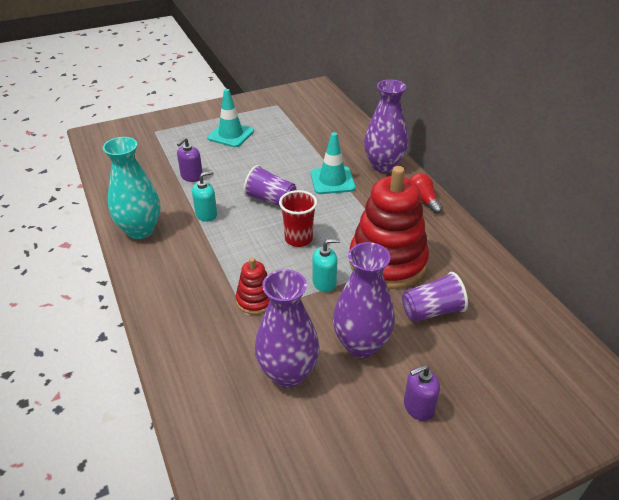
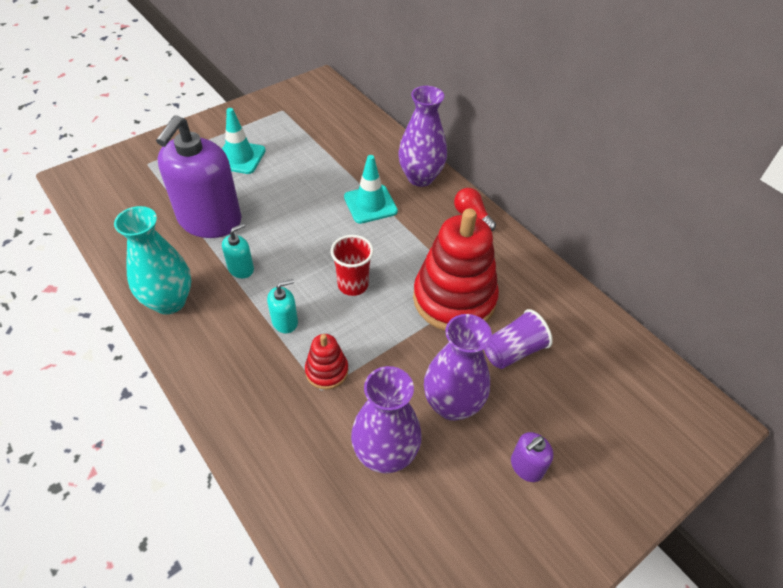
camera: 15 degrees left, 10 degrees up
(191, 176) = (209, 220): purple soap dispenser -> purple soap dispenser, size x2.38
(270, 200) = (309, 239): purple cup -> none
(324, 282) = (394, 335): turquoise soap dispenser -> turquoise soap dispenser (285, 321)

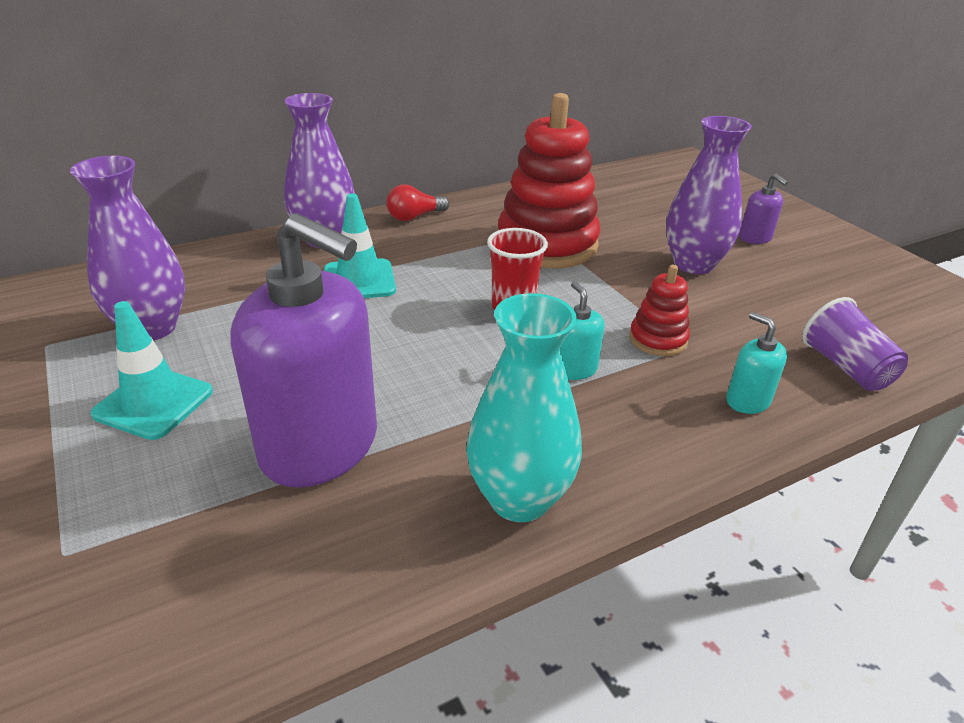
camera: 80 degrees left, 15 degrees down
(241, 269) = (457, 409): turquoise soap dispenser -> turquoise soap dispenser (747, 401)
(385, 454) = (766, 310): purple vase -> purple vase (152, 328)
(513, 351) = (621, 224): purple cup -> purple cup (846, 367)

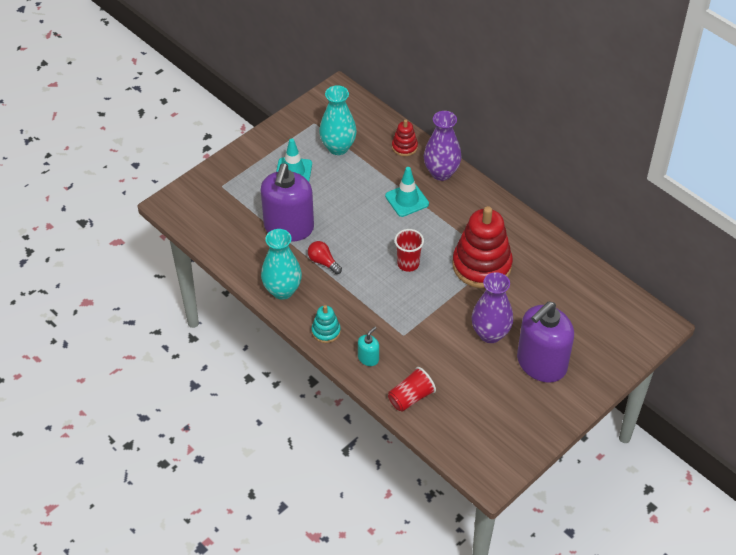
camera: 75 degrees right, 15 degrees up
(152, 328) = (338, 147): purple vase -> turquoise vase
(414, 217) = (486, 200): red light bulb -> red light bulb (323, 262)
(574, 369) = (367, 294): turquoise soap dispenser -> none
(658, 339) = (404, 323): red stacking toy -> red stacking toy (404, 147)
(667, 448) = (326, 331): none -> turquoise stacking toy
(755, 238) = (541, 363): purple soap dispenser -> purple soap dispenser, size x2.38
(846, 367) = (411, 397): purple cup -> red cup

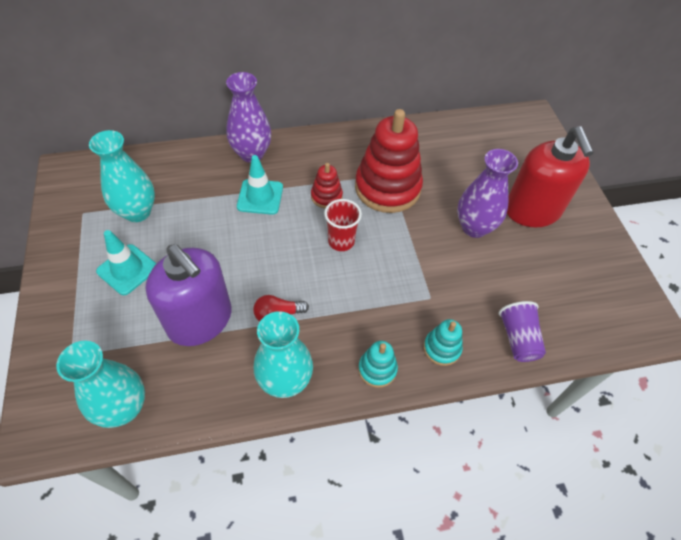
camera: 60 degrees left, 5 degrees up
(210, 229) = (124, 408): none -> turquoise vase
(368, 358) = (442, 348): turquoise soap dispenser -> turquoise stacking toy
(404, 147) = (193, 161): red stacking toy -> red stacking toy (326, 196)
(411, 397) = (518, 338): red cup -> purple cup
(541, 363) = (532, 210): purple soap dispenser -> red soap dispenser

